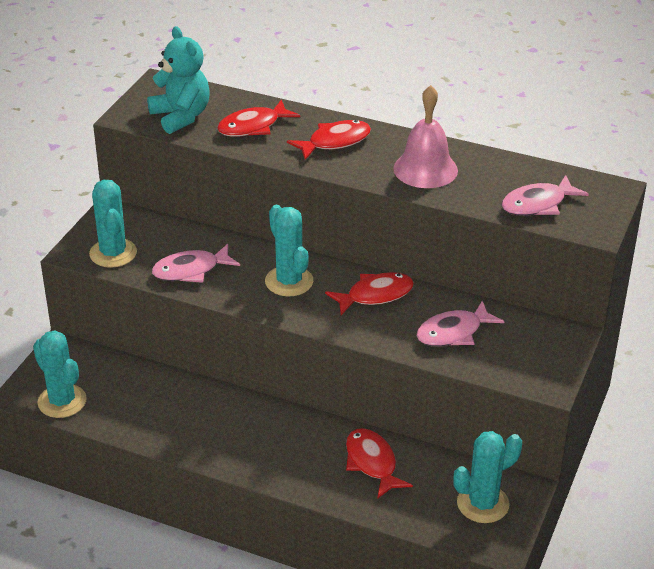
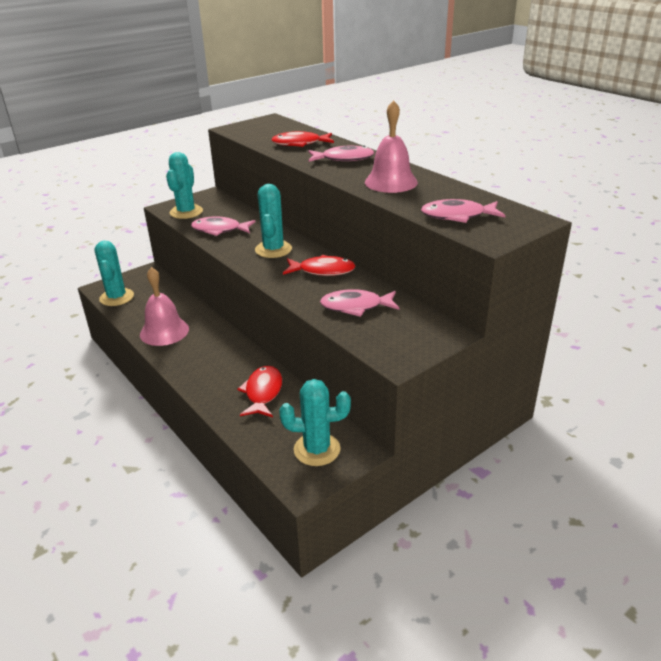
camera: 30 degrees right, 5 degrees down
(179, 428) = (164, 331): none -> pink bell
(181, 116) = (262, 133): turquoise teddy bear -> none
(334, 142) = (343, 159): red fish -> pink fish

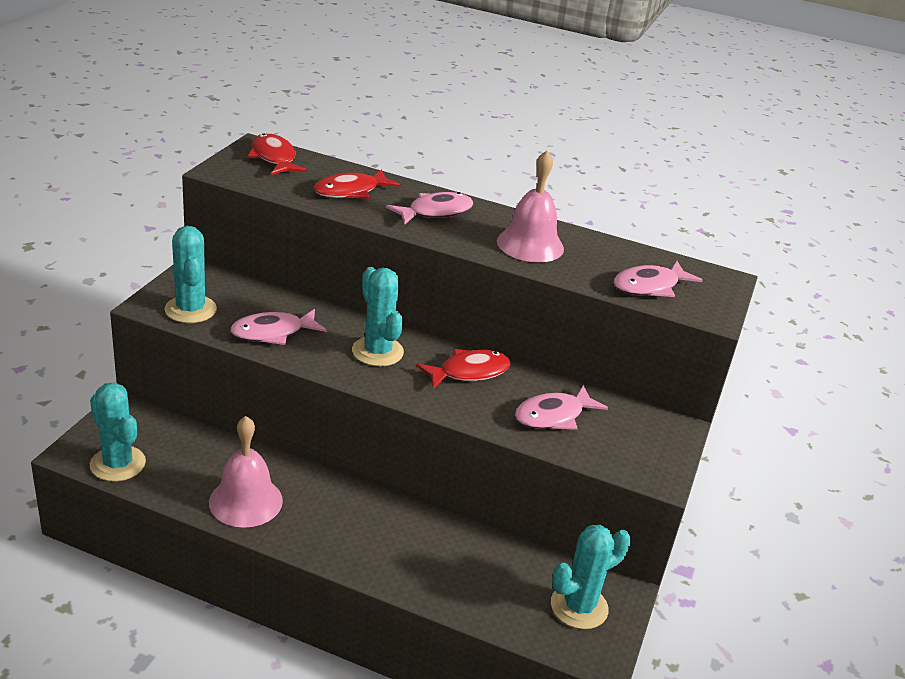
camera: 35 degrees left, 0 degrees up
(263, 392) = (456, 553): red fish -> red fish (274, 158)

